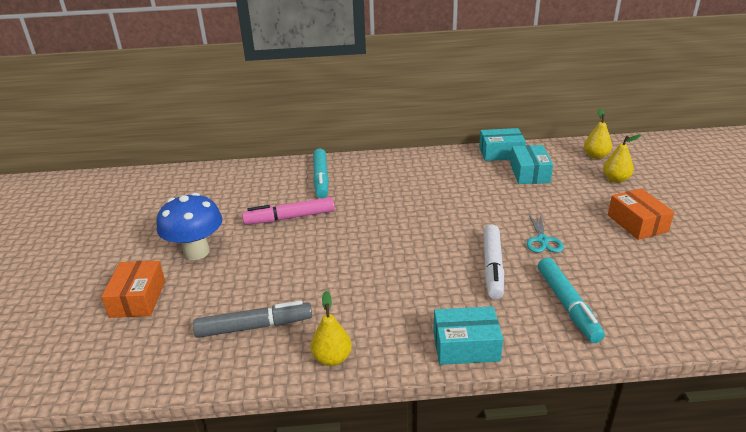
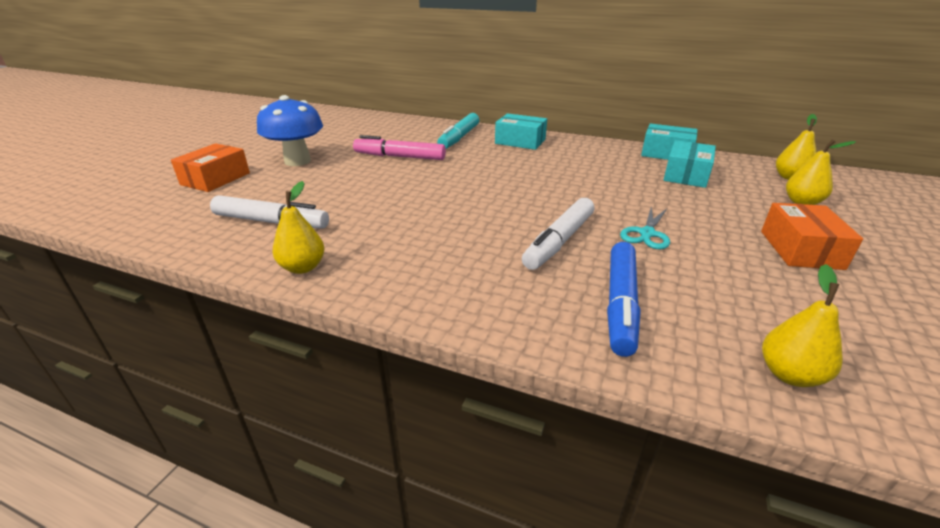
camera: 25 degrees right, 0 degrees up
(254, 326) = (271, 222): grey marker -> white marker
(466, 346) = (449, 303): turquoise box -> turquoise box (520, 141)
(567, 305) = (621, 303): turquoise marker -> blue marker
(679, 319) = (789, 374): none -> yellow pear

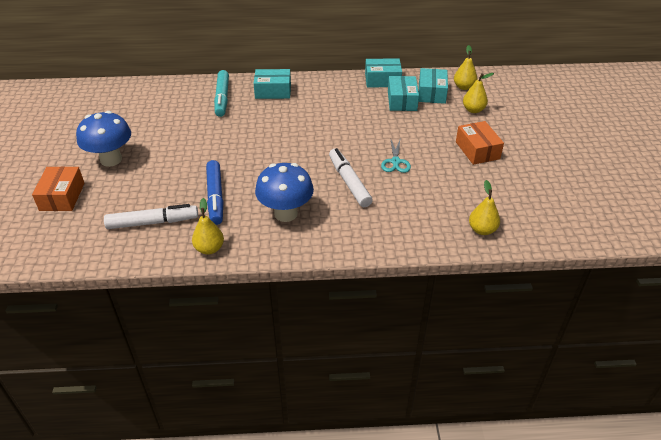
camera: 25 degrees left, 10 degrees up
(400, 157) = (191, 133): pink marker -> none
(440, 254) = (286, 213): none -> blue mushroom
(559, 241) = (349, 182): white marker -> white marker turned 150 degrees clockwise
(621, 303) = (399, 215): blue marker -> blue marker (215, 197)
(735, 175) = (431, 93): none -> turquoise box

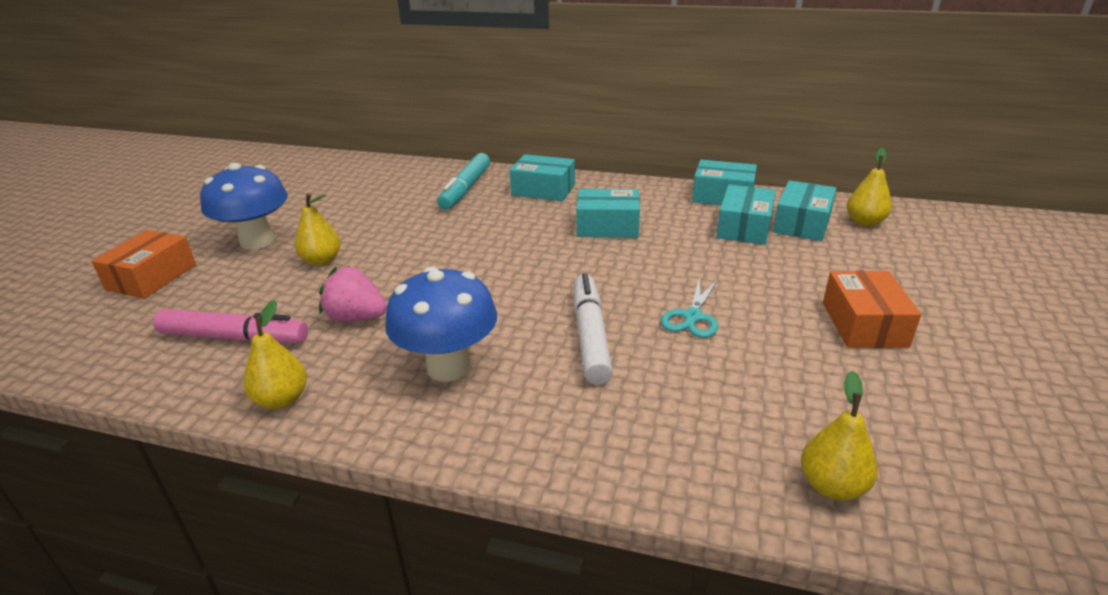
camera: 20 degrees right, 10 degrees down
(152, 222) = (234, 337): white marker -> pink marker
(215, 197) = (356, 317): blue marker -> pink strawberry
(325, 112) = (607, 226): none -> turquoise box
(473, 110) = (873, 258): yellow pear -> yellow pear (322, 260)

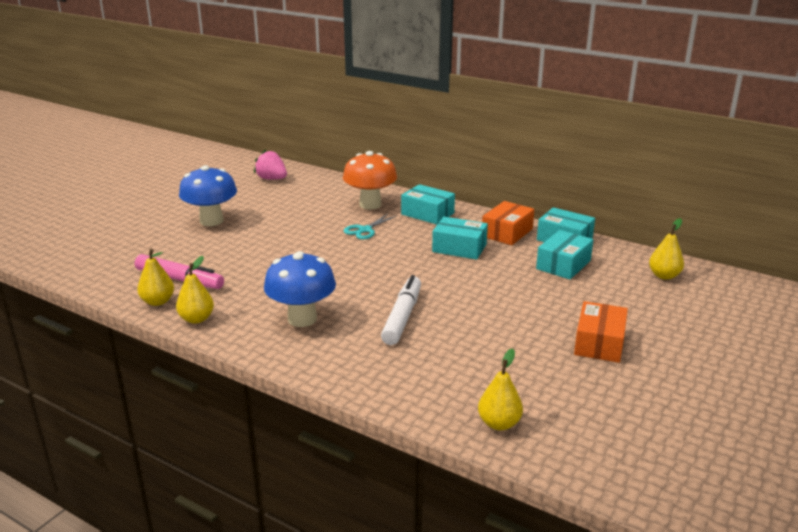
camera: 15 degrees right, 5 degrees down
(152, 277) = (139, 234): orange box -> orange box (507, 232)
(322, 260) = (249, 240): yellow pear -> yellow pear (158, 301)
(356, 317) = (257, 280): pink strawberry -> pink strawberry (272, 179)
(466, 189) = (370, 204): turquoise marker -> orange mushroom
(692, 317) = (479, 317): turquoise scissors -> turquoise scissors (365, 230)
(802, 223) = (611, 269): turquoise box -> none

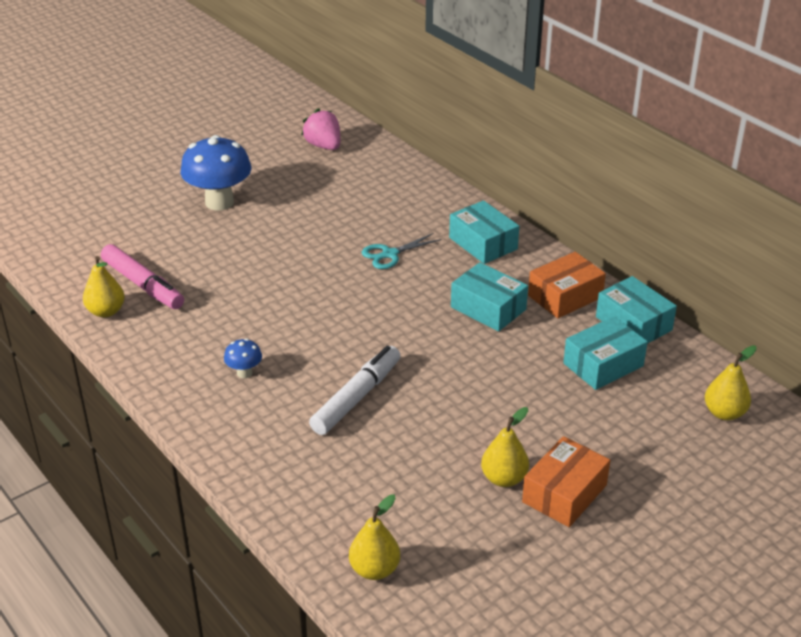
camera: 20 degrees right, 10 degrees up
(197, 319) = (134, 345): yellow pear -> yellow pear (504, 478)
(302, 319) = (244, 373): blue mushroom -> blue mushroom, size x0.45
(370, 204) = (420, 213): orange mushroom -> none

